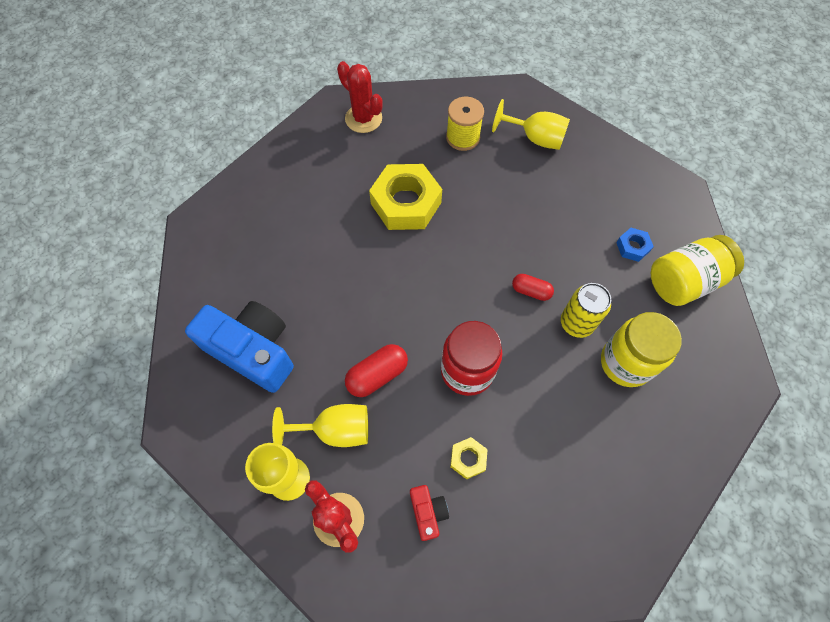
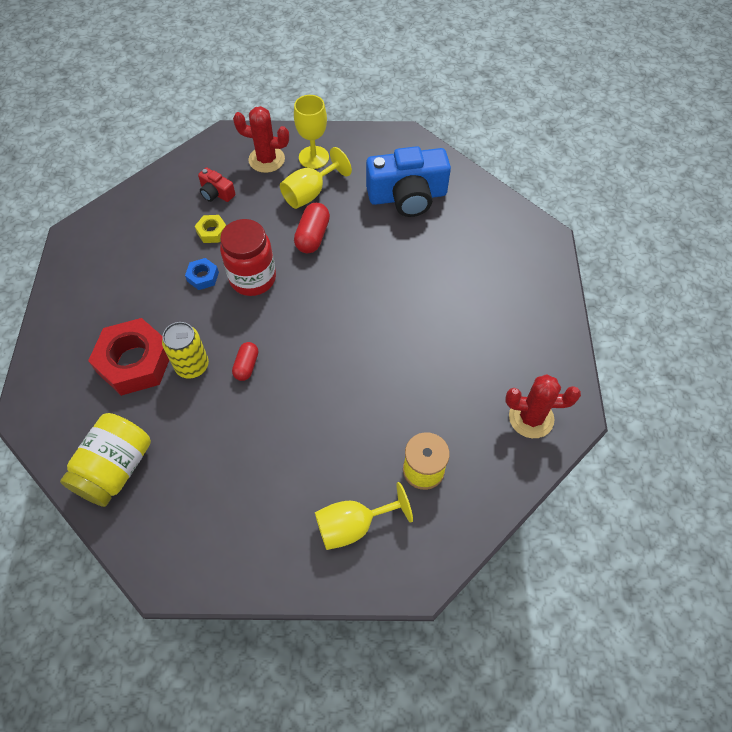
camera: 140 degrees right, 5 degrees down
(406, 203) = (411, 365): yellow nut -> none
(531, 291) = (246, 366): red capsule -> red capsule turned 60 degrees counterclockwise
(625, 363) = (135, 362): yellow jar -> red nut
(632, 247) = (181, 470): blue nut -> blue nut (203, 277)

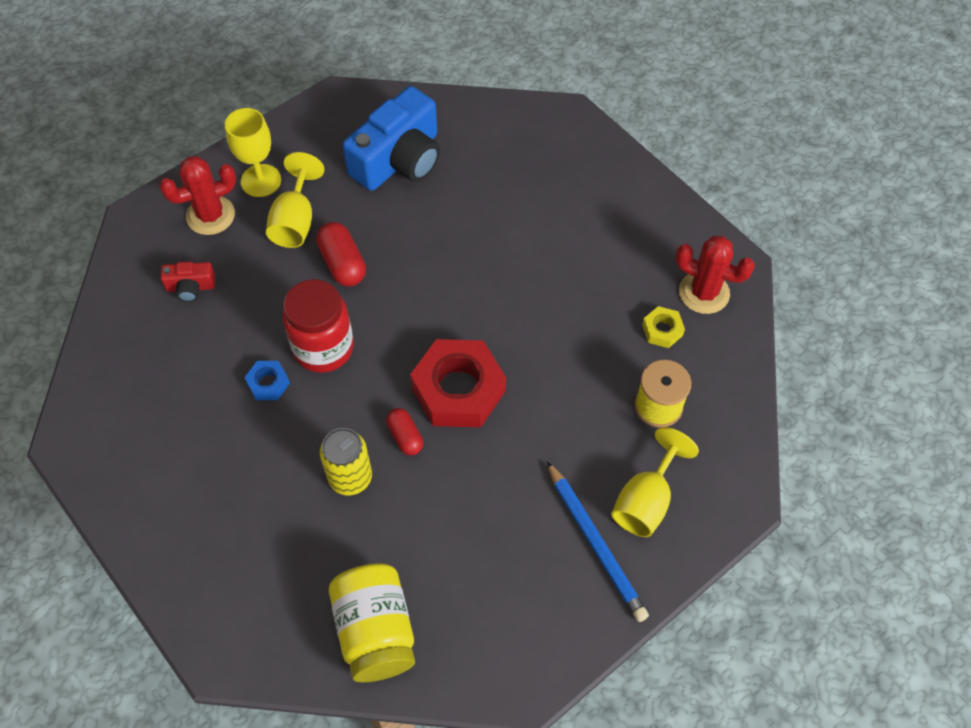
camera: 40 degrees left, 0 degrees up
(135, 362) = (285, 519): red nut -> red nut (458, 390)
(212, 232) = (229, 331): yellow nut -> yellow nut (662, 330)
(293, 526) = (595, 543): none -> blue pencil
(531, 418) = (704, 293): red cactus -> red cactus turned 60 degrees clockwise

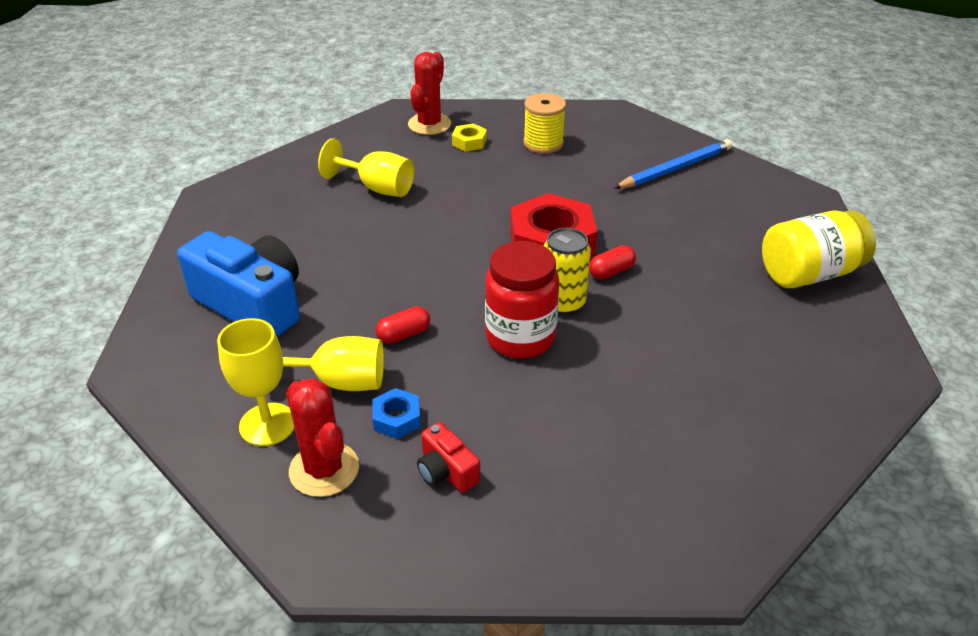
camera: 95 degrees left, 20 degrees down
(191, 287) = (446, 471): red camera -> red camera turned 150 degrees clockwise
(268, 383) = (574, 376): blue nut -> blue nut (397, 418)
(342, 263) = (404, 335): red capsule -> red capsule, size x0.66
(350, 477) = (667, 303): yellow can -> yellow can (562, 303)
(646, 500) = (629, 148): yellow goblet -> yellow goblet (377, 188)

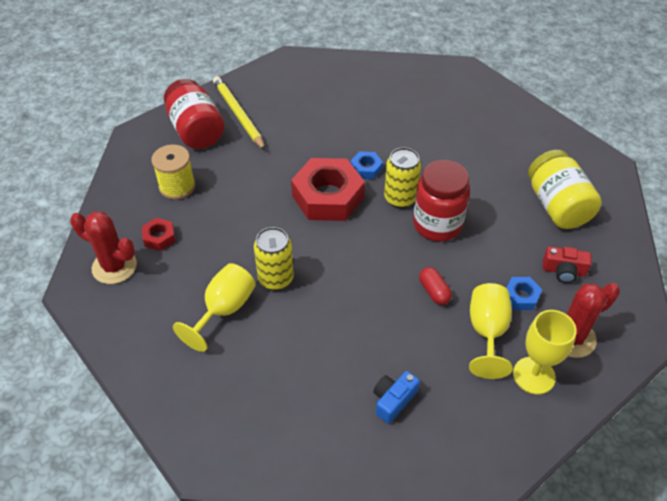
camera: 85 degrees left, 10 degrees up
(252, 304) = (393, 400): blue camera -> blue camera, size x0.46
(419, 215) = (276, 278): none -> yellow can
(446, 471) = (563, 271): red camera -> red camera turned 45 degrees clockwise
(469, 142) = (159, 237): yellow nut -> red nut
(611, 271) = (366, 168): red capsule -> blue nut
(635, 145) = (196, 130): none -> red jar
(675, 169) = (238, 115): blue pencil -> yellow pencil
(809, 274) = (376, 78): yellow jar -> yellow jar (557, 206)

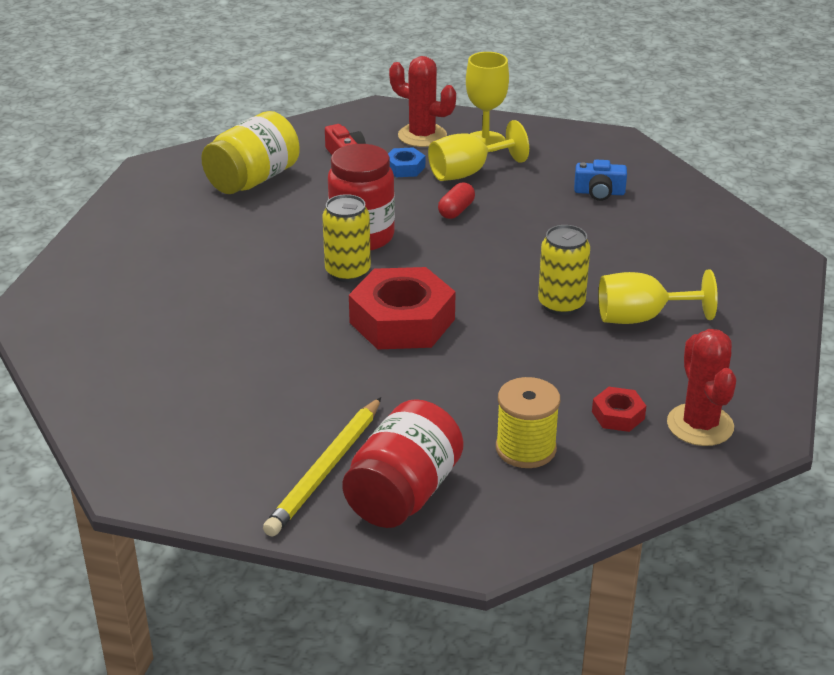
camera: 125 degrees left, 15 degrees down
(366, 168) = (322, 313): blue nut -> none

